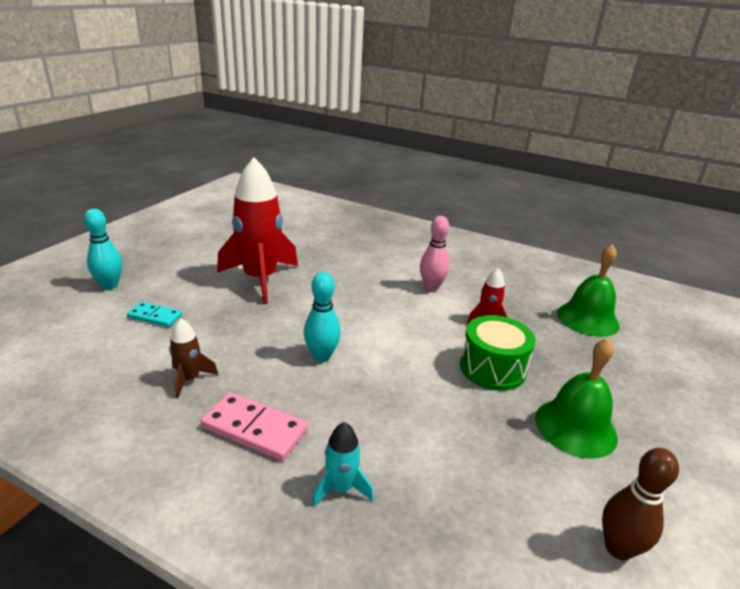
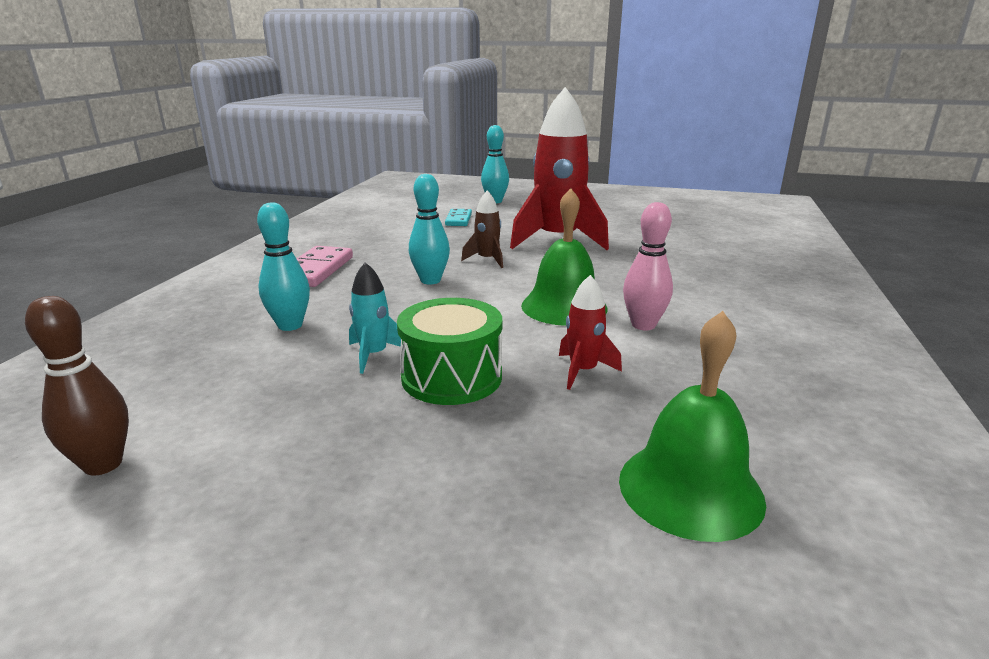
camera: 80 degrees right, 5 degrees down
(189, 379) = (376, 242): brown rocket -> brown rocket (487, 260)
(341, 488) = (241, 307): turquoise rocket -> turquoise rocket (374, 355)
(395, 448) = (290, 325): none -> turquoise bowling pin
(575, 427) = (329, 446): green bell -> green bell (564, 306)

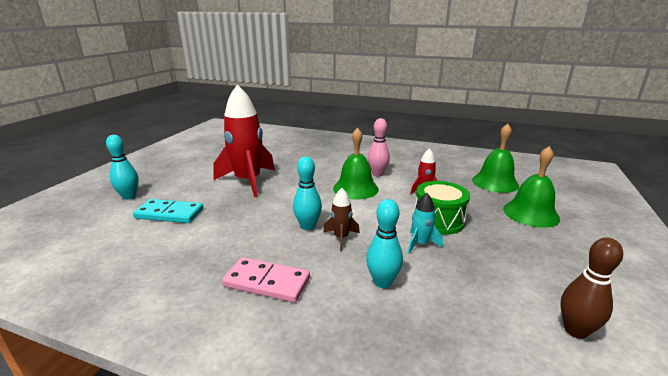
camera: 85 degrees left, 0 degrees up
(458, 220) = (169, 213): turquoise domino -> turquoise domino, size x1.56
(487, 260) = (275, 205): brown rocket -> brown rocket (341, 238)
(497, 517) = (530, 213): none -> green bell

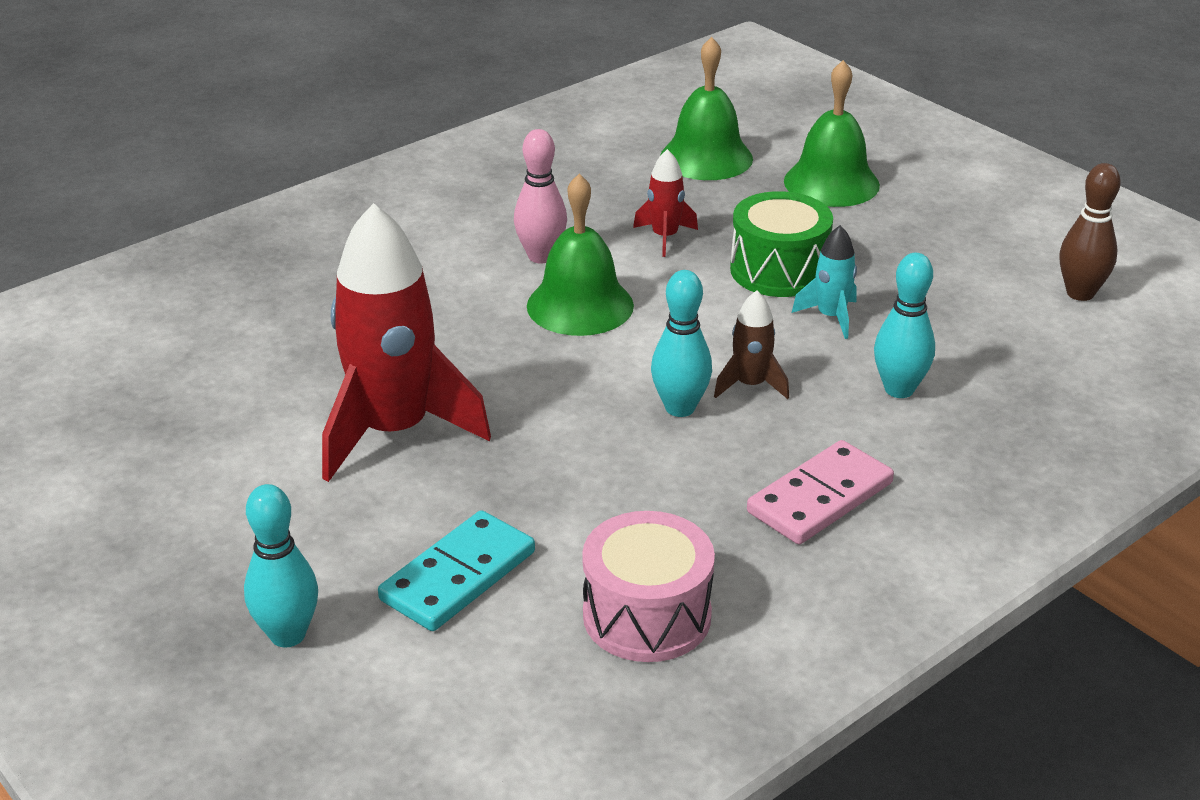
camera: 60 degrees left, 10 degrees up
(155, 259) = (647, 615): none -> pink drum

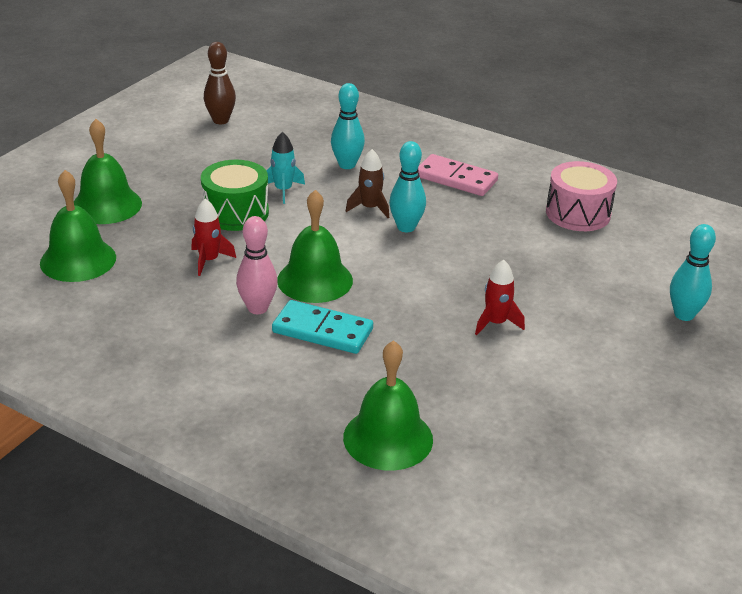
camera: 110 degrees left, 0 degrees up
(247, 301) = (388, 438): none -> green bell
(394, 431) = (496, 323): red rocket -> red rocket, size x0.45
(458, 576) = (597, 272): turquoise domino -> turquoise domino (322, 331)

